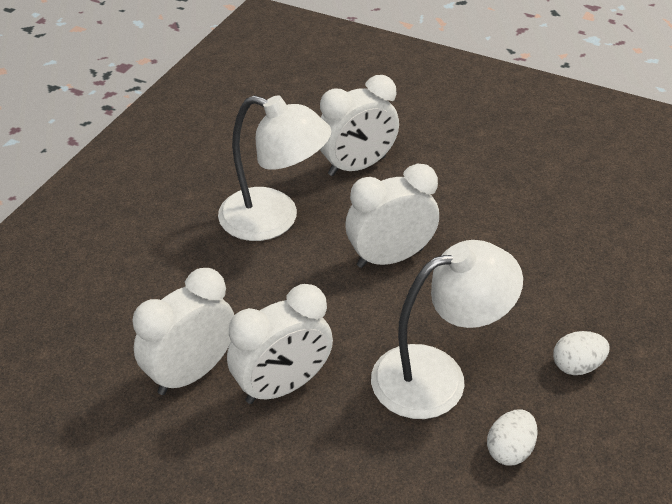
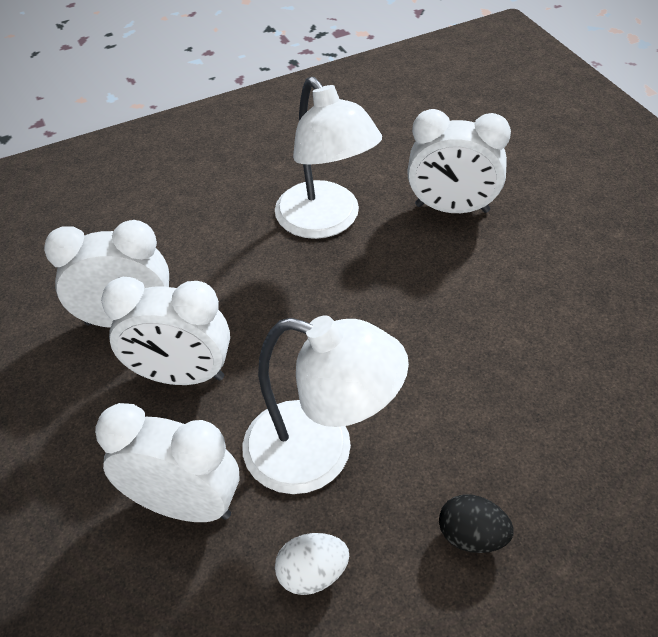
camera: 40 degrees right, 5 degrees up
(390, 257) = (394, 312): white clock -> white clock (184, 504)
(577, 366) = (472, 536): white egg -> black egg

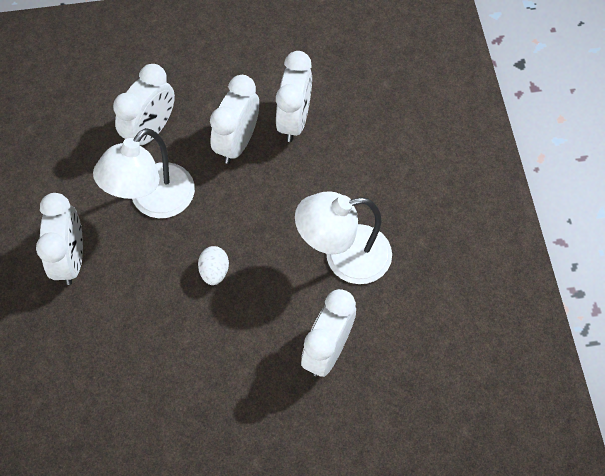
camera: 105 degrees right, 15 degrees up
(312, 574) = (87, 179): white egg -> white egg (214, 271)
(472, 536) = (71, 259): black egg -> white clock

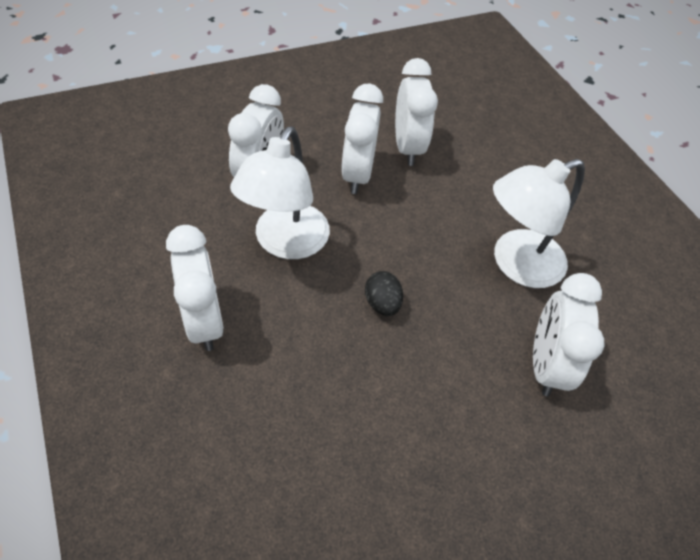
camera: 20 degrees left, 10 degrees down
(214, 271) = (382, 303): white egg -> black egg

